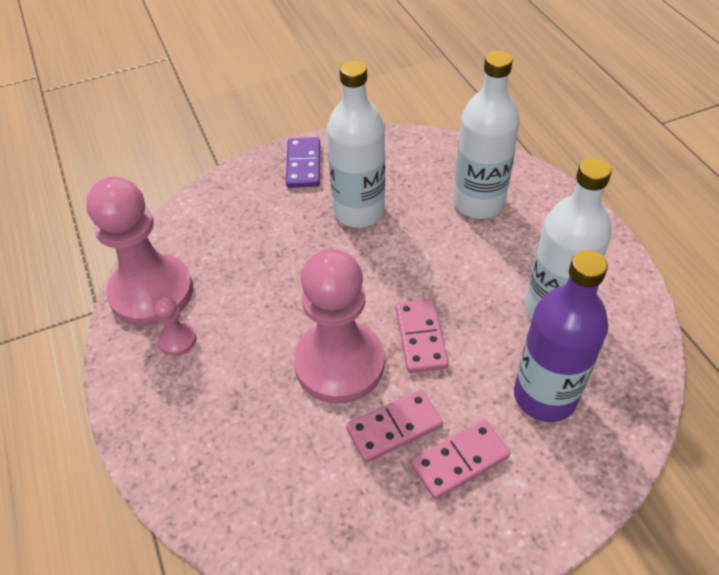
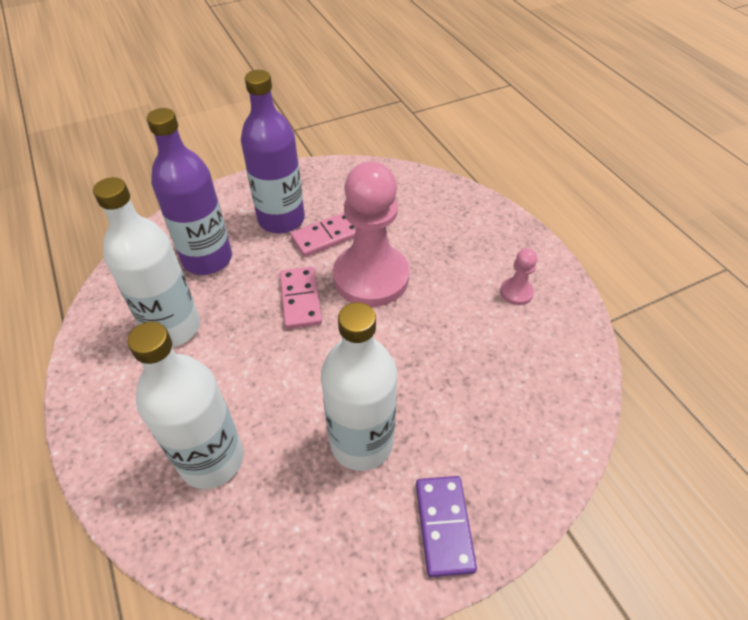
camera: 175 degrees right, 0 degrees up
(151, 292) = (562, 335): pink pawn -> none
(460, 461) = (281, 219): pink domino -> purple bottle

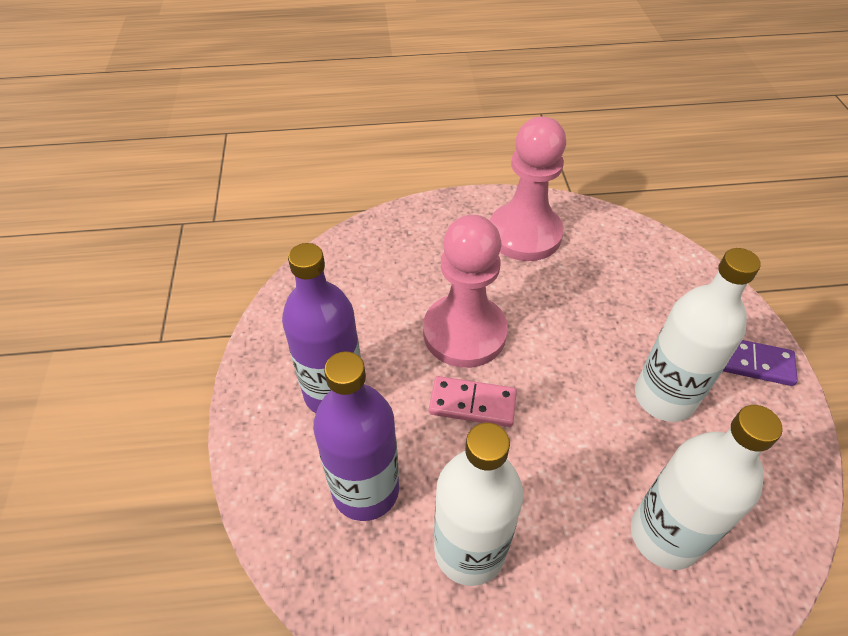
camera: 70 degrees left, 0 degrees up
(326, 236) = (385, 355): pink domino -> none
(516, 292) = (524, 234): pink pawn -> pink pawn, size x2.36

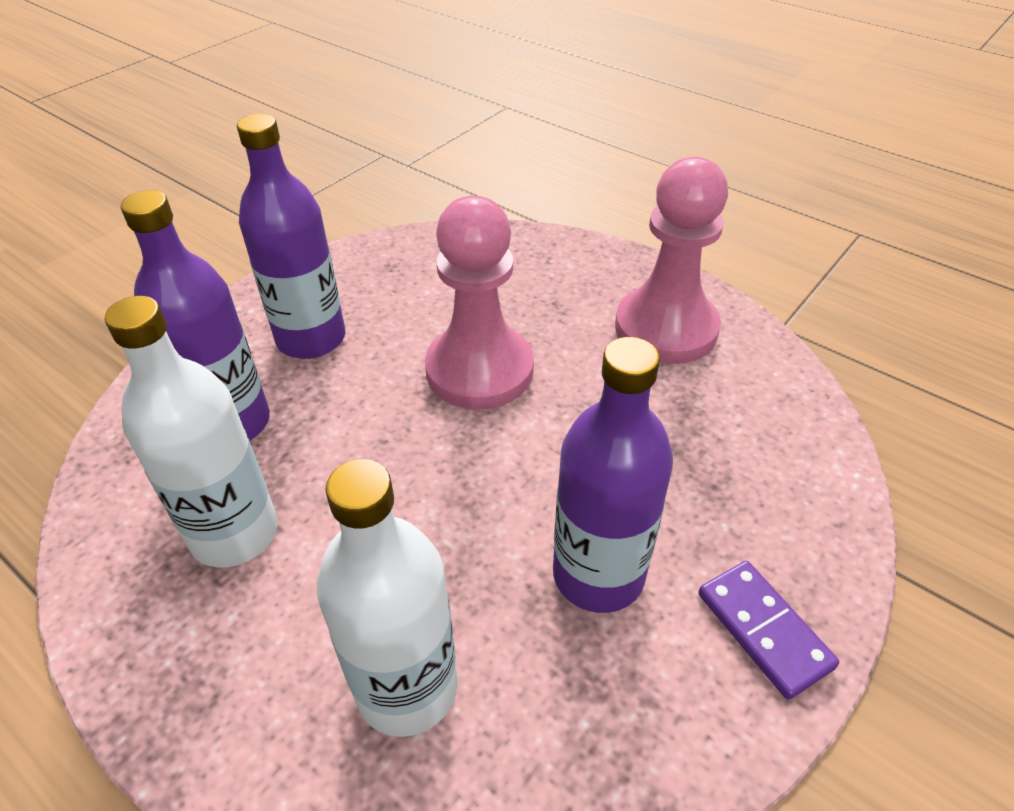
camera: 45 degrees right, 5 degrees down
(472, 404) = (402, 429): pink domino -> none
(664, 397) = (598, 575): white bottle -> purple bottle

